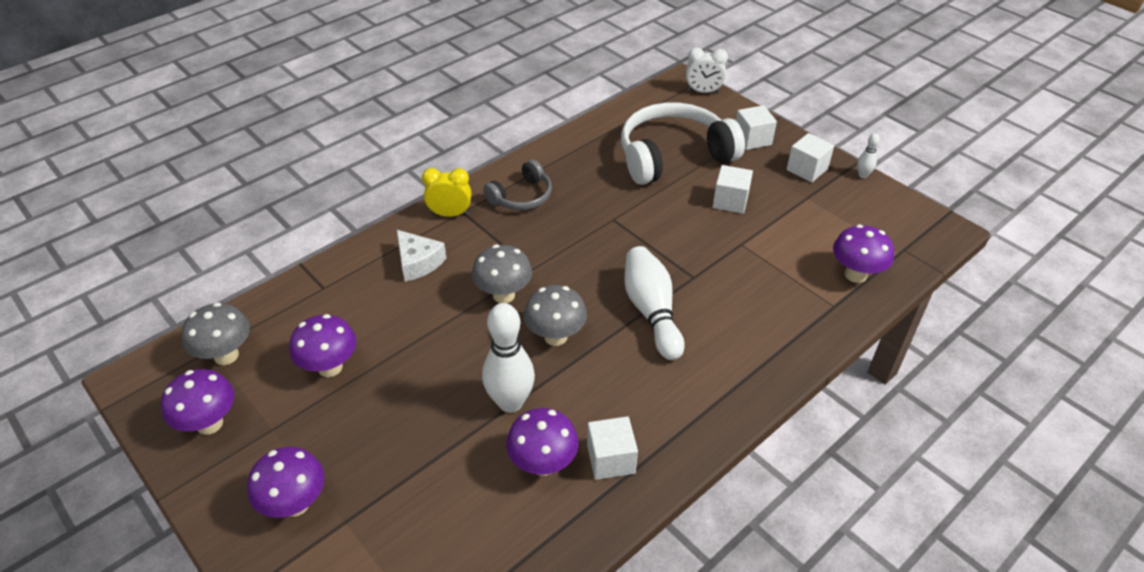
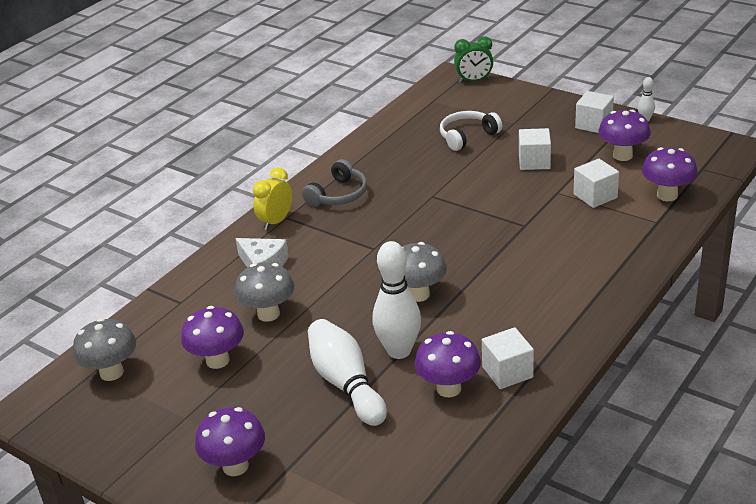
camera: 10 degrees left, 10 degrees down
(209, 424) = (122, 426): purple mushroom -> purple mushroom (622, 155)
(450, 214) = (276, 221): yellow clock -> yellow clock turned 45 degrees counterclockwise
(503, 295) = (356, 273): grey mushroom -> grey mushroom (268, 314)
(651, 312) = (498, 258): white bowling pin -> white bowling pin (346, 384)
(673, 155) = (467, 136): white headphones -> white headphones, size x0.53
(703, 92) = (474, 81): white clock -> green clock
(752, 139) = (535, 110): white cube -> white cube (595, 196)

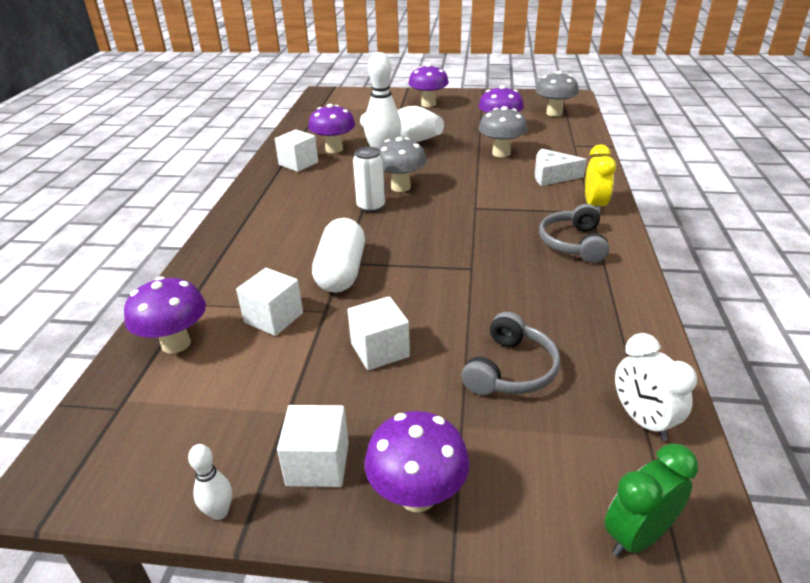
camera: 150 degrees right, 0 degrees up
(427, 106) = (642, 420): none -> white clock
(466, 276) = (371, 207): none -> white can
(467, 136) = (511, 370): white headphones -> grey headphones
(530, 217) = (341, 272): none -> white capsule
(622, 155) = (249, 400): purple mushroom -> purple mushroom (417, 495)

